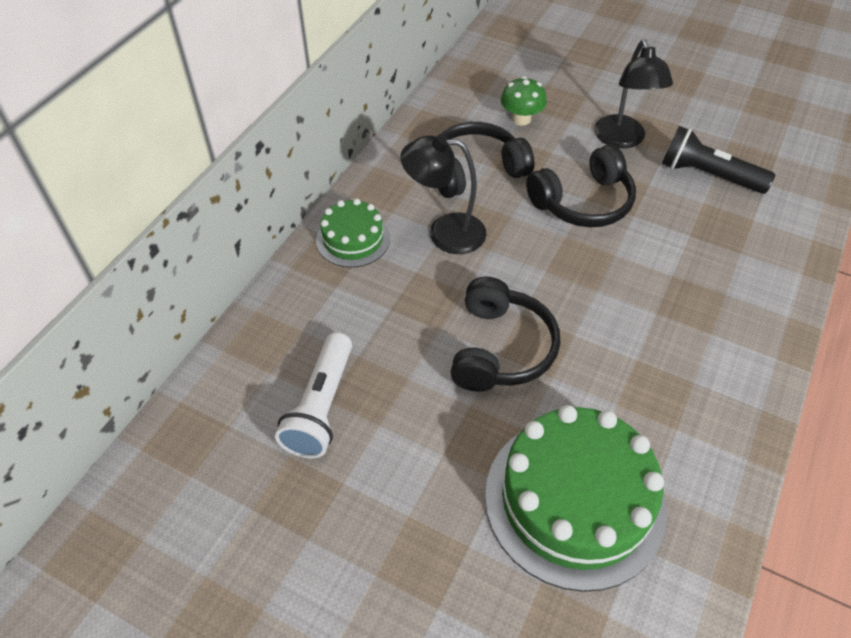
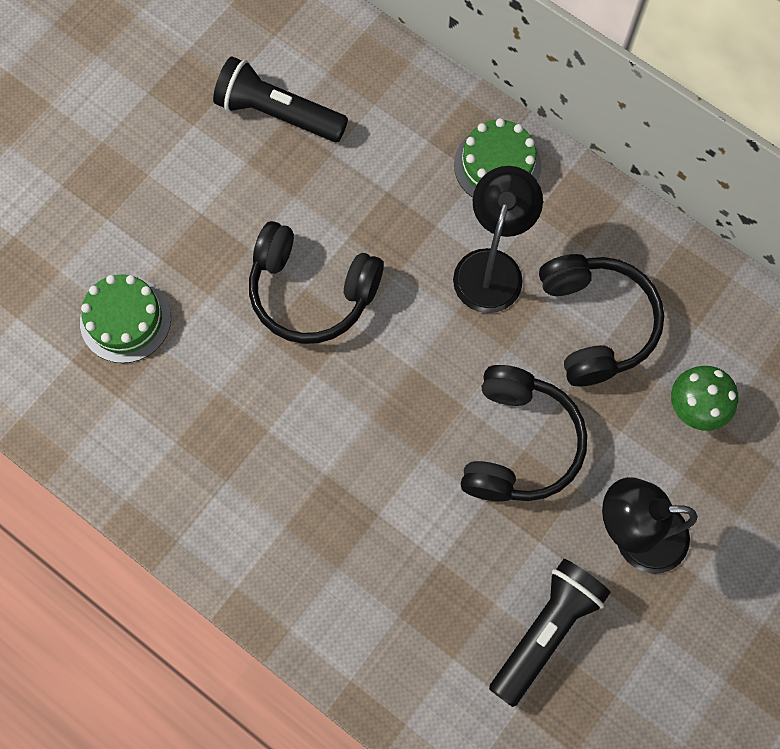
camera: 100 degrees right, 20 degrees up
(321, 406) = (278, 114): white flashlight -> black flashlight
(574, 500) = (125, 319): green cake -> green cake, size x0.53
(583, 202) = (518, 444): black headphones -> black headphones turned 150 degrees counterclockwise

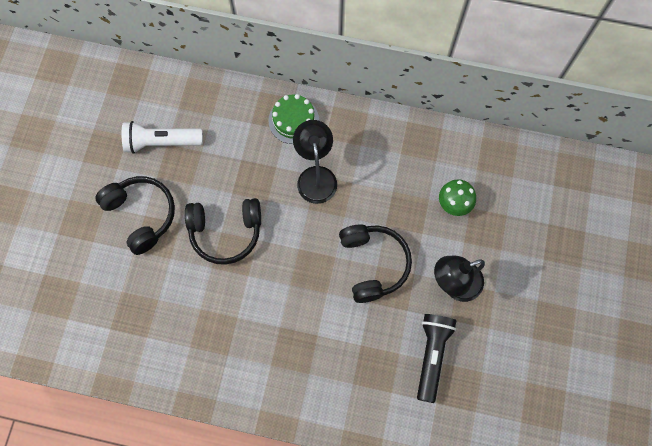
camera: 25 degrees left, 0 degrees up
(125, 319) = (130, 292): green cake -> none
(278, 114) = (162, 142): black flashlight -> white flashlight
(595, 324) = (383, 183): black headphones -> black headphones (141, 215)

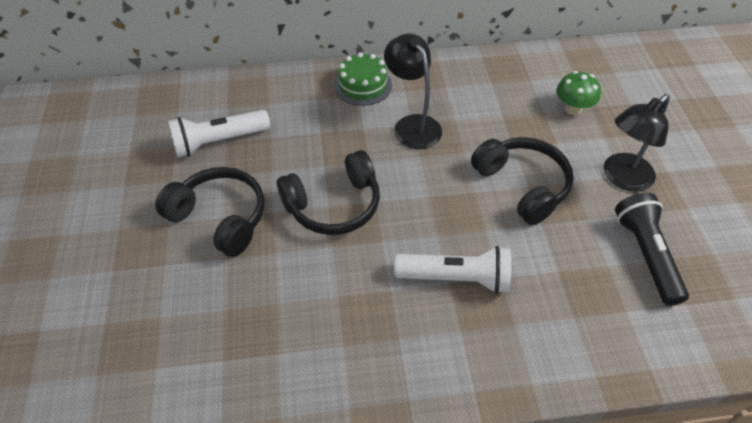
camera: 20 degrees left, 20 degrees down
(286, 324) = (456, 278): none -> white flashlight

